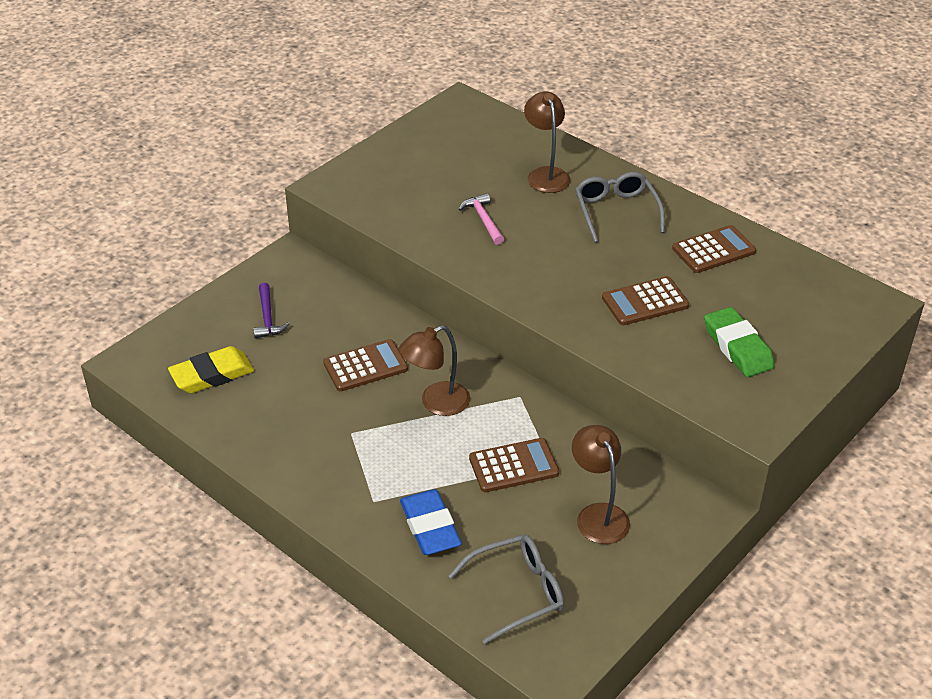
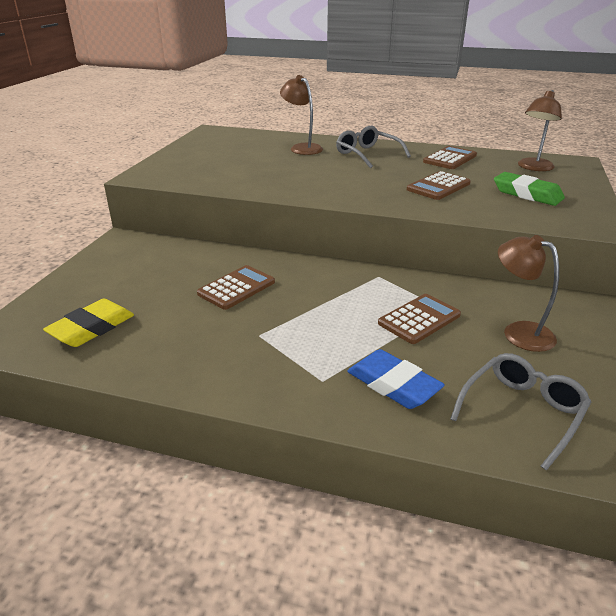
camera: 25 degrees left, 10 degrees down
(268, 317) = (125, 278): purple hammer -> none
(436, 403) = (317, 296): brown lamp -> brown lamp (533, 168)
(483, 220) = (279, 172): pink hammer -> none

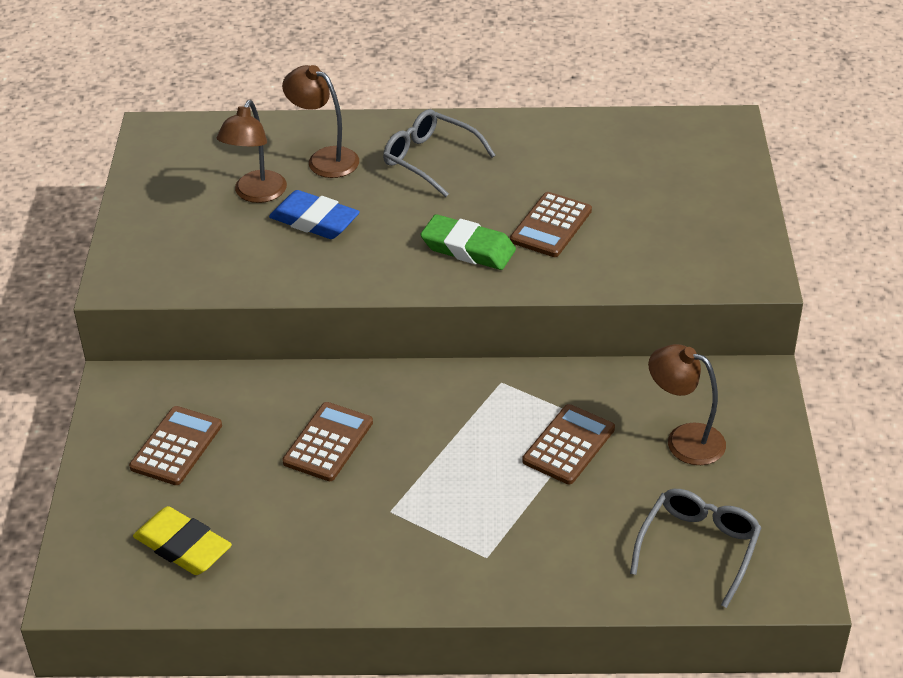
camera: 15 degrees left, 10 degrees up
(92, 328) = (183, 547): yellow eraser -> yellow eraser turned 75 degrees counterclockwise
(393, 385) = (563, 545): blue eraser -> blue eraser (314, 221)
(450, 159) = (552, 149): brown calculator -> brown calculator (176, 446)
(527, 194) = (669, 221): green eraser -> green eraser (468, 248)
(533, 168) = (671, 152): brown lamp -> brown lamp (256, 194)

